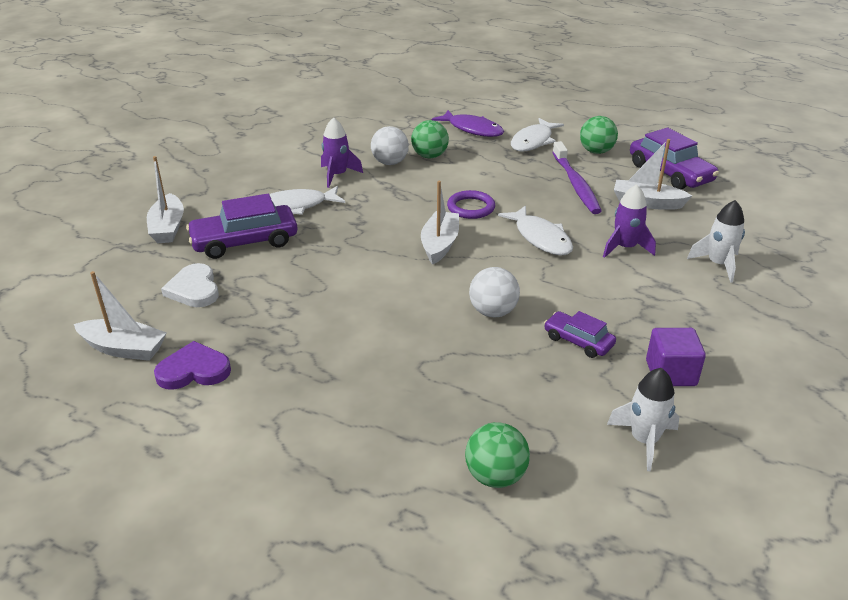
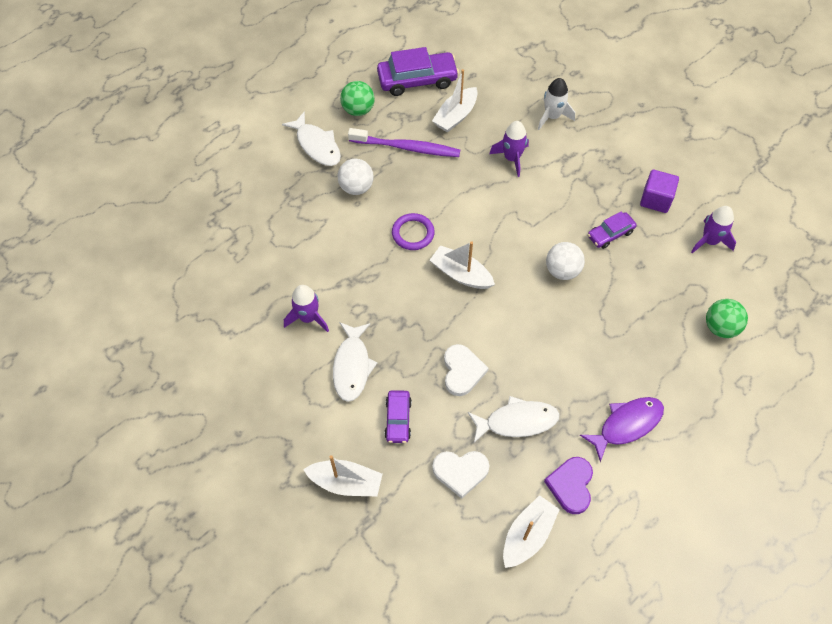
camera: 70 degrees left, 25 degrees up
(245, 241) = (398, 419): purple car -> purple car, size x0.57
(317, 268) = (462, 371): none -> white heart
(390, 163) = (303, 268): white ball -> white ball (356, 187)
(429, 156) = (306, 233): green ball -> none
(472, 129) = (268, 181): purple fish -> purple fish (626, 425)
(540, 238) = (478, 204): white fish -> white fish (517, 421)
(644, 440) = (709, 241): white rocket -> purple rocket

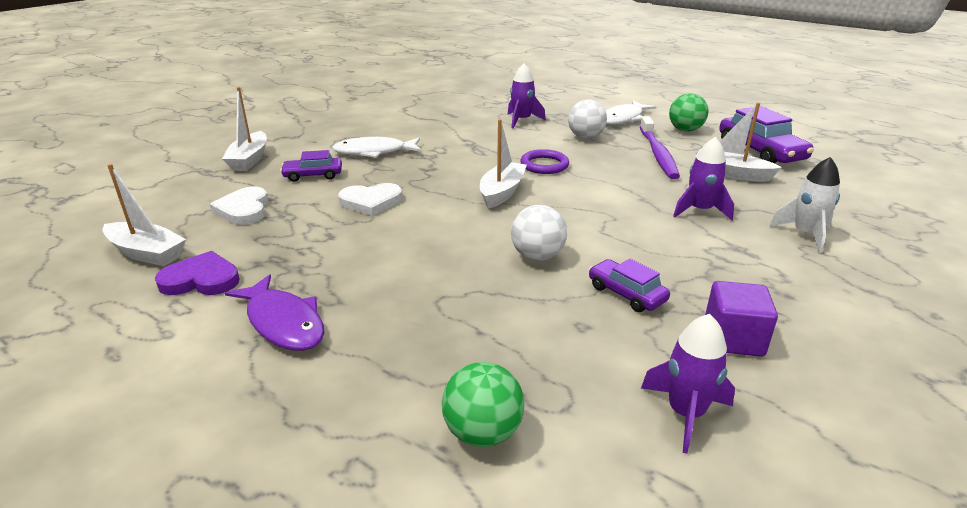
camera: 80 degrees right, 30 degrees down
(308, 317) = (425, 132): purple rocket -> purple rocket (522, 120)
(517, 421) = (302, 237): white fish -> none

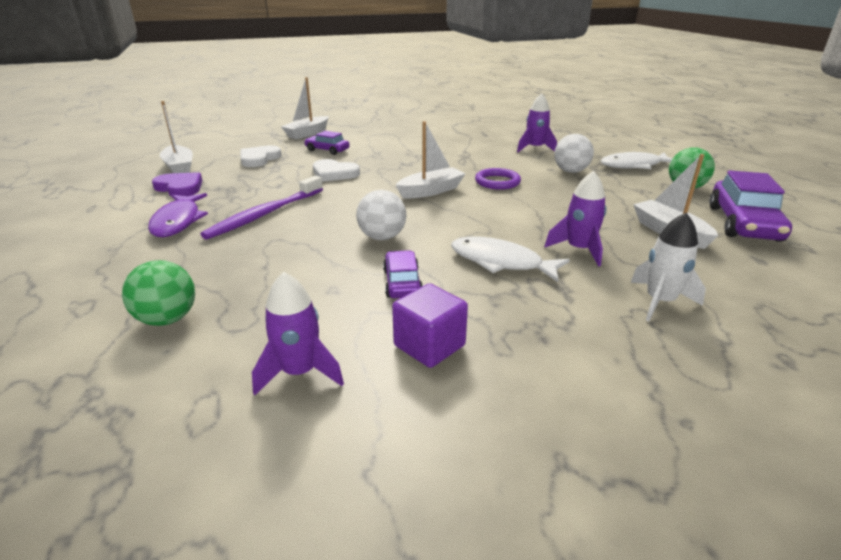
camera: 35 degrees right, 0 degrees up
(374, 152) = (388, 145): white fish -> white fish (501, 262)
(658, 154) = (619, 198): purple toothbrush -> purple toothbrush (265, 214)

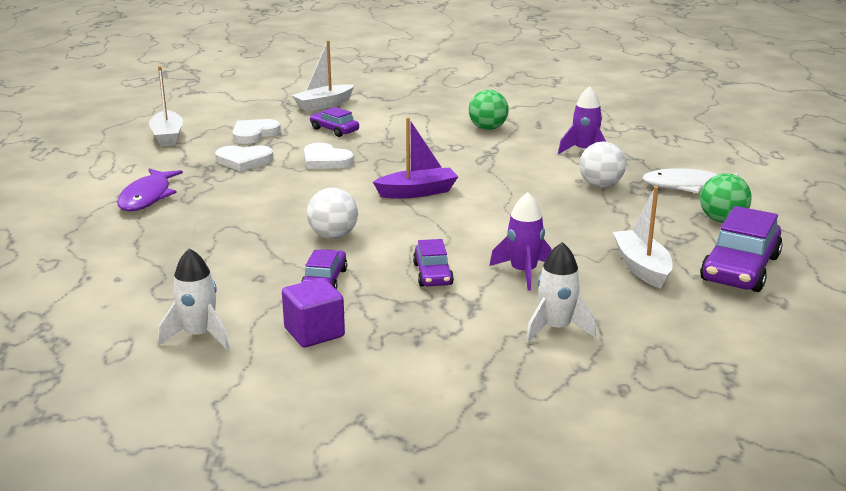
camera: 15 degrees right, 5 degrees down
(167, 319) = (112, 283): green ball -> green ball (488, 128)
(180, 187) = (160, 160): purple heart -> none
(260, 180) = (244, 160): none -> white heart
(265, 214) = (231, 199): purple toothbrush -> none
(299, 372) = (199, 335): purple rocket -> white rocket
(431, 191) = (417, 192): white boat -> purple boat
(497, 182) = (501, 189): purple ring -> none
(501, 262) = (432, 274): white fish -> purple car

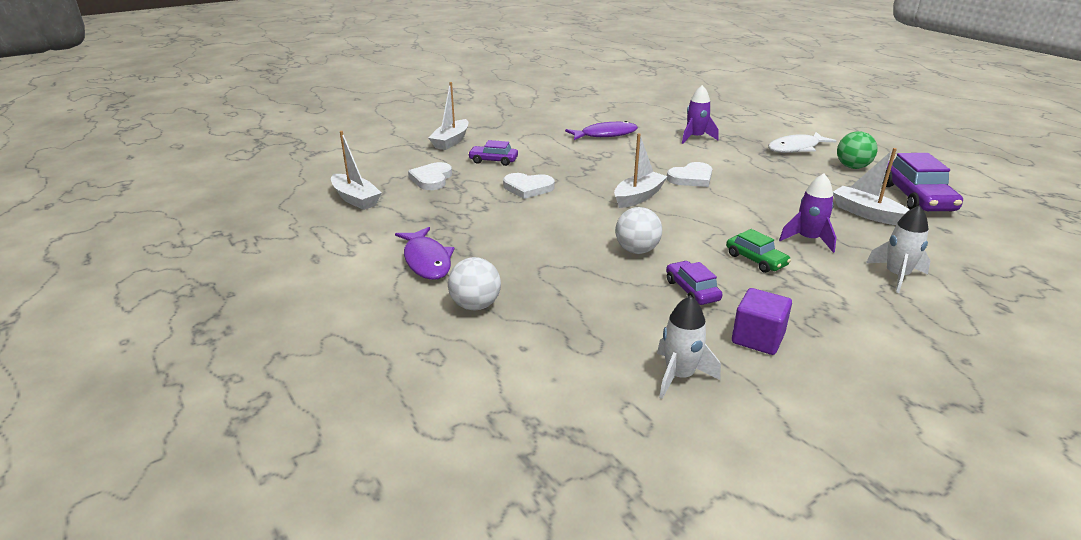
camera: 30 degrees left, 5 degrees up
(244, 160) = (460, 204): white heart -> white heart (691, 178)
(417, 192) = (638, 197): purple boat -> white boat
(432, 274) = (756, 260): purple car -> green car
(488, 128) = (605, 135): green ball -> purple fish
(600, 185) = (746, 160): white ball -> white ball (475, 305)

